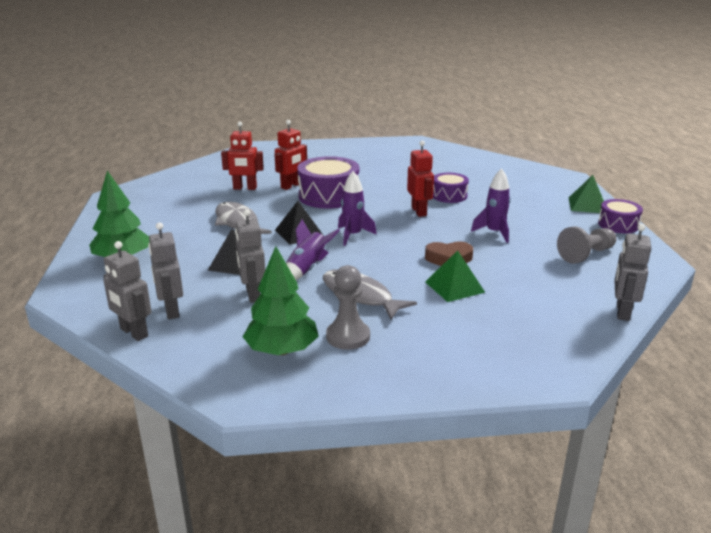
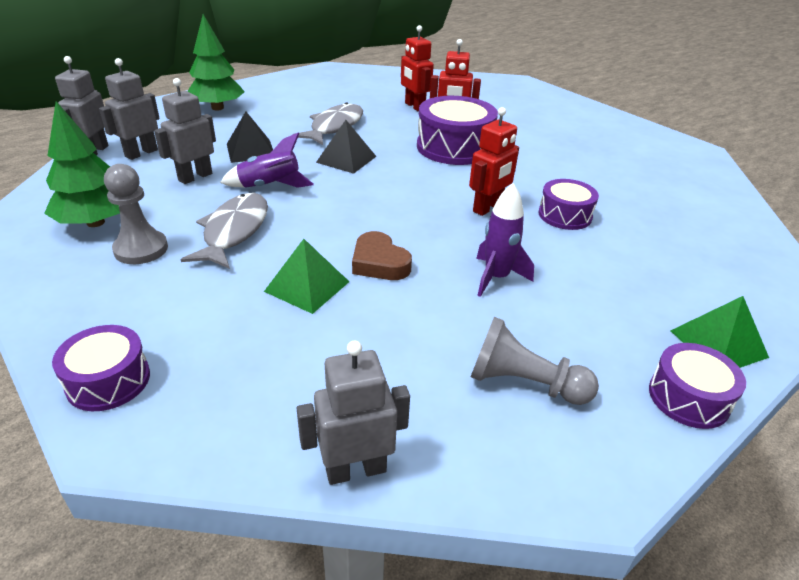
camera: 55 degrees right, 10 degrees up
(353, 235) = (373, 187): purple rocket -> none
(503, 372) = (108, 380): none -> purple drum

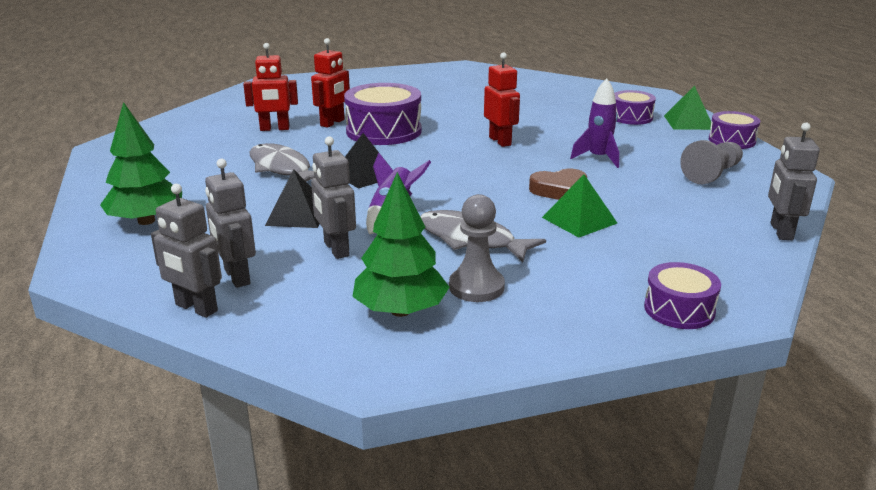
camera: 65 degrees left, 10 degrees down
(565, 215) = (528, 122): purple drum -> purple drum (631, 117)

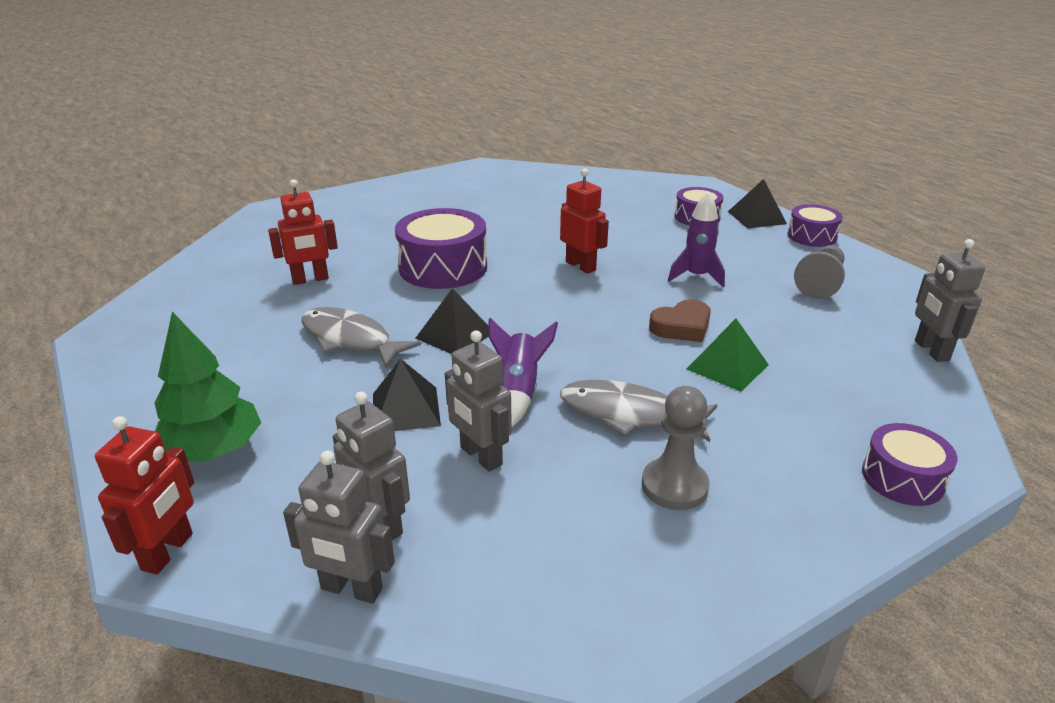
camera: 15 degrees left, 5 degrees up
(332, 123) = (376, 262): red robot -> red robot (168, 552)
(401, 311) = (609, 541): green tree -> none
(688, 122) = (756, 217): green pyramid -> black pyramid

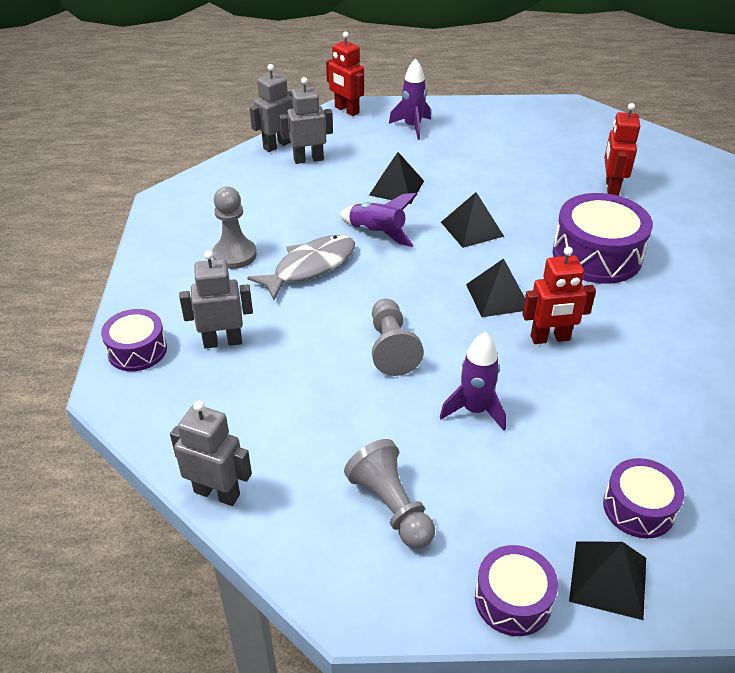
camera: 120 degrees right, 10 degrees up
(213, 451) = (412, 127): green tree -> purple rocket
(350, 340) = (499, 186): grey fish -> none
(480, 456) = (328, 200): grey robot -> grey robot (222, 341)
(553, 297) = (498, 297): none -> black pyramid
(682, 327) = (391, 348): brown heart -> grey pawn
(727, 366) = (317, 342): green pyramid -> none

